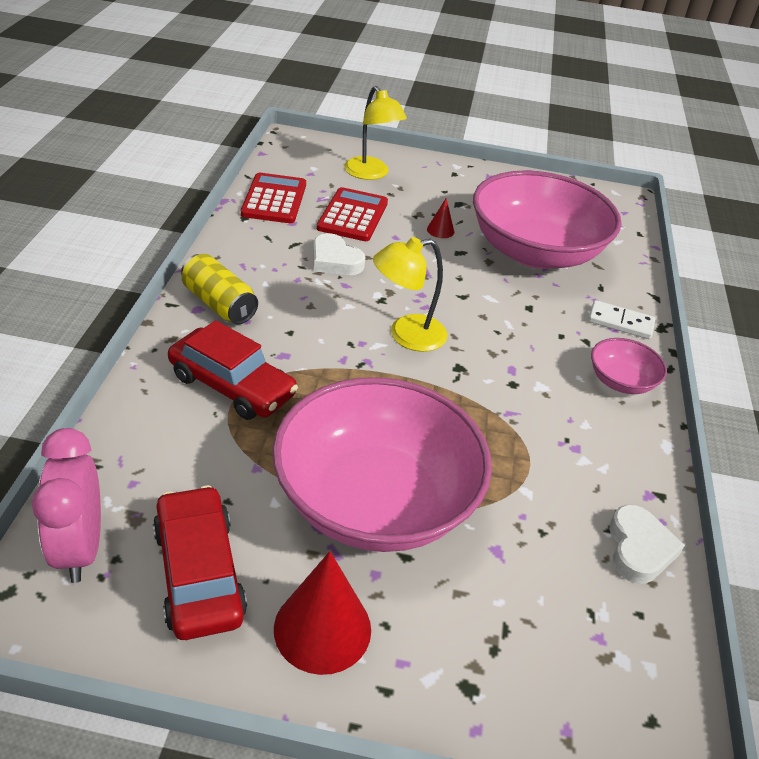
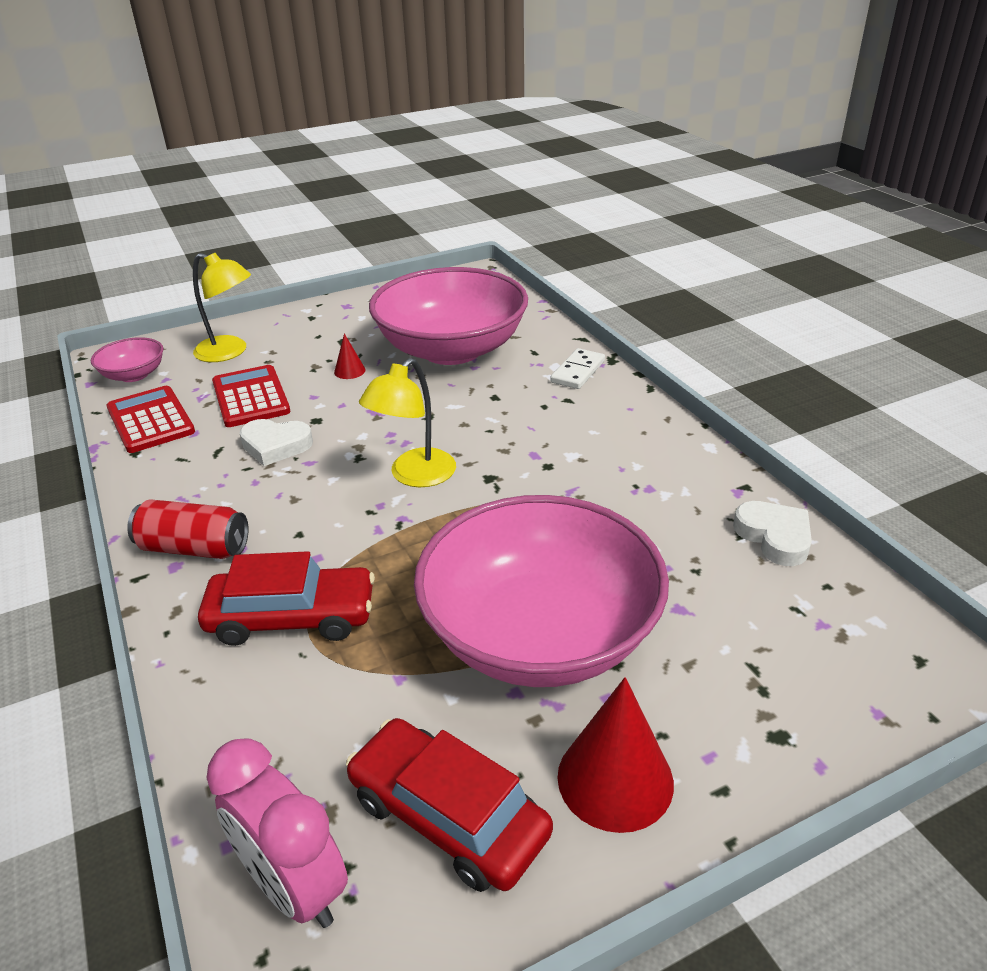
camera: 30 degrees left, 5 degrees down
(219, 304) = (194, 548): yellow can -> red can
(620, 322) = (577, 371): white domino -> white domino turned 45 degrees counterclockwise
(621, 381) = (626, 417): pink bowl -> pink bowl (134, 375)

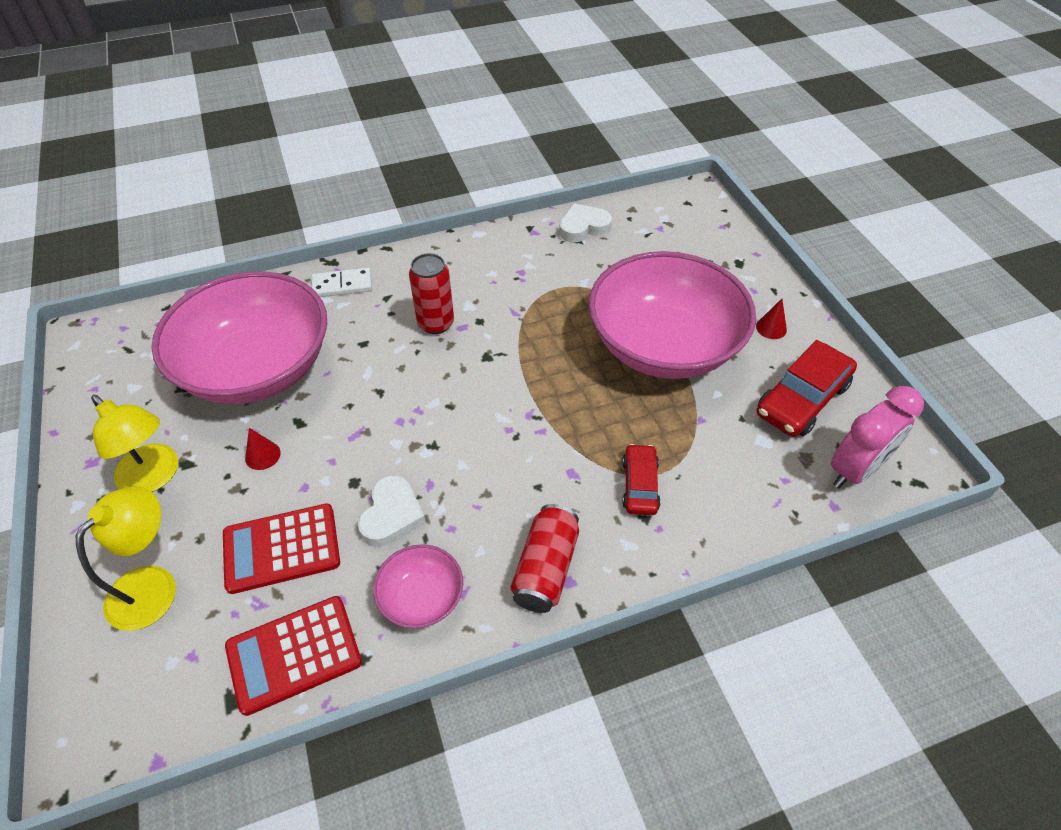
camera: 85 degrees left, 15 degrees up
(134, 375) = (160, 701): pink bowl -> pink bowl (421, 597)
(292, 617) = (640, 485): red car -> red car, size x0.60
(414, 476) = (472, 405): yellow lamp -> yellow lamp (154, 477)
(535, 436) = (436, 323): none -> red can
(577, 371) = (342, 285): white domino -> white domino turned 45 degrees counterclockwise
(615, 779) = (771, 328): red cone -> red cone, size x0.48

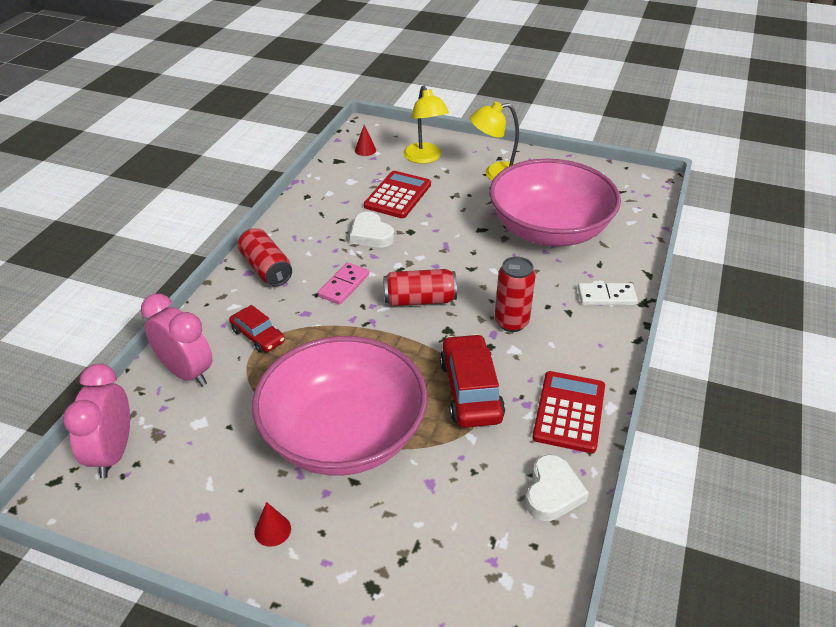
camera: 130 degrees right, 10 degrees down
(262, 455) = (470, 209): red cone -> red cone (365, 150)
(294, 654) = (336, 180): red calculator -> red calculator (569, 412)
(342, 285) = (606, 296): white domino -> white domino turned 60 degrees clockwise
(421, 597) = (311, 223): pink bowl -> none
(465, 400) = (419, 300): none -> red can
(502, 473) = (344, 285): none -> pink domino
(738, 500) = (187, 373): none -> pink clock
(802, 399) = (193, 479): red car -> red car (471, 390)

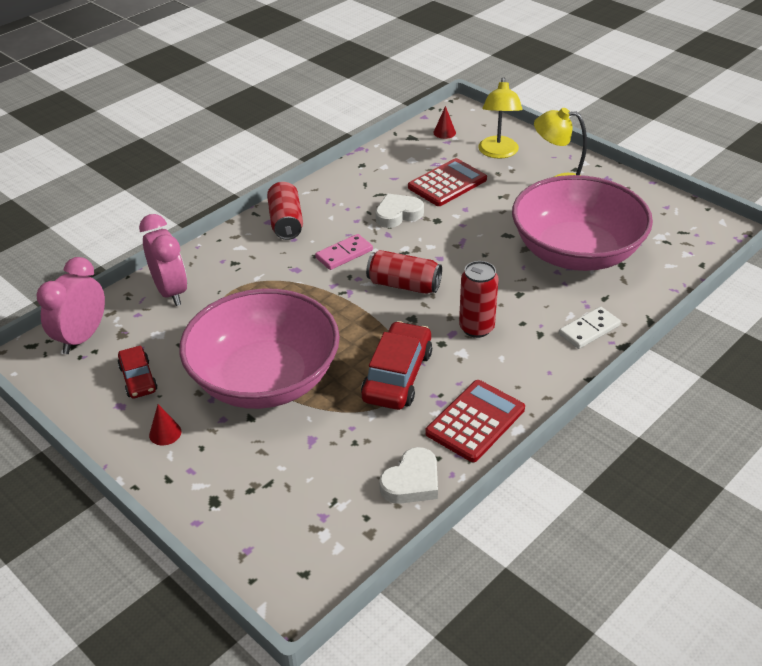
camera: 25 degrees right, 0 degrees up
(258, 336) = (244, 278): red car -> red car (138, 379)
(371, 234) = (398, 214): white heart -> white heart turned 75 degrees clockwise
(606, 296) = (589, 330): white domino -> white domino turned 60 degrees counterclockwise

